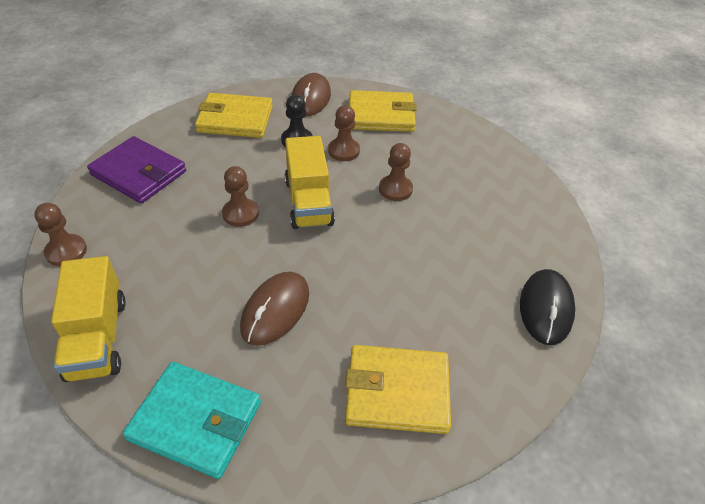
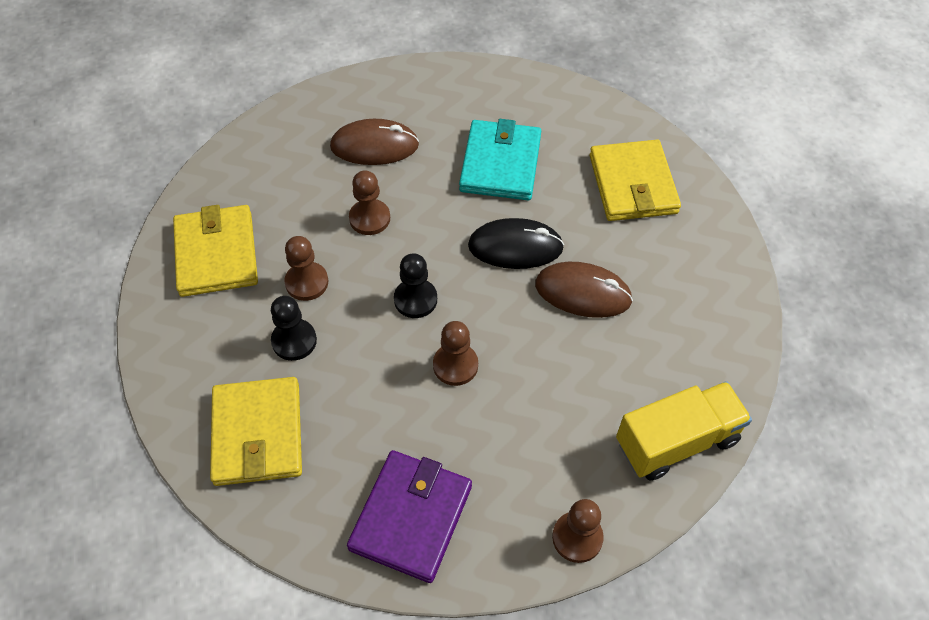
camera: 100 degrees left, 10 degrees up
(196, 421) = (721, 321): turquoise wallet -> turquoise wallet (500, 164)
(308, 202) = (415, 299): yellow truck -> black pawn
(311, 98) = (185, 347): brown mouse -> brown mouse (374, 146)
(546, 308) = (505, 90): black mouse -> black mouse (515, 247)

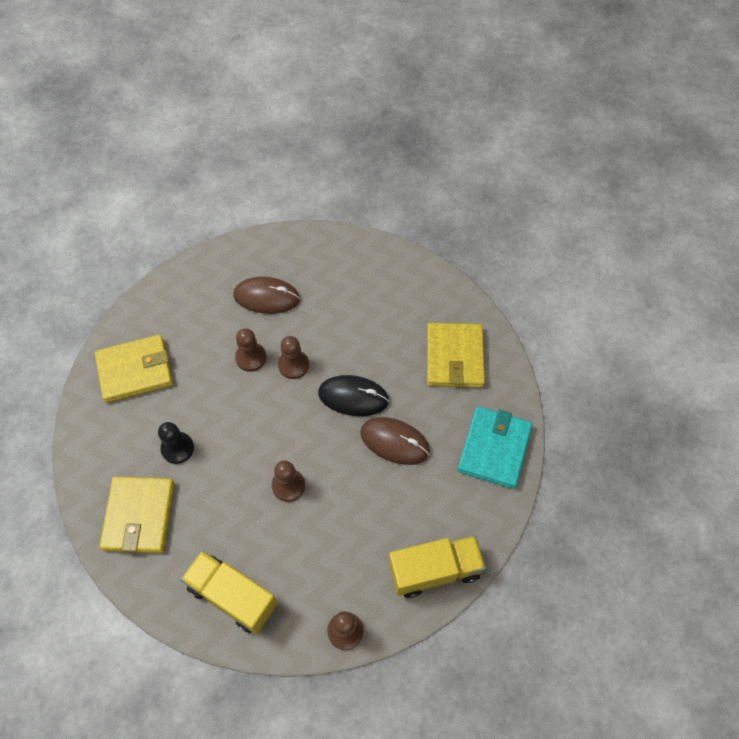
camera: 10 degrees right, 5 degrees up
(216, 254) = (135, 370): yellow wallet -> yellow wallet turned 75 degrees clockwise
(307, 282) = (195, 403): brown pawn -> brown pawn (293, 365)
(411, 517) = (232, 596): purple wallet -> yellow truck
(415, 299) = (270, 429): black pawn -> none
(500, 164) = (358, 325): turquoise wallet -> turquoise wallet (494, 448)

